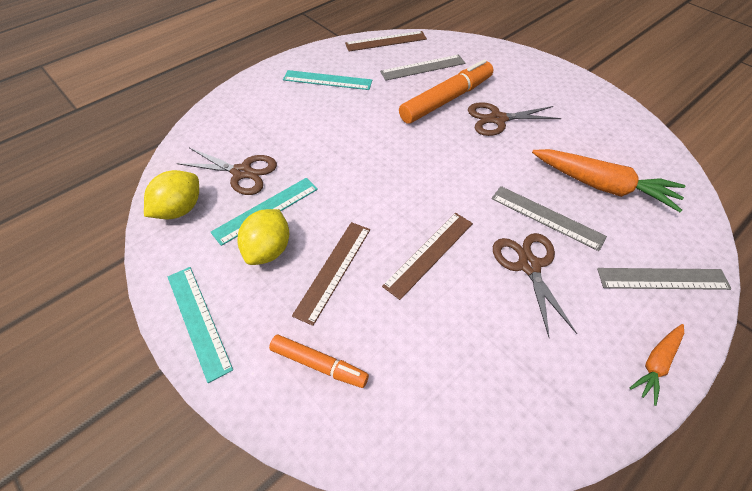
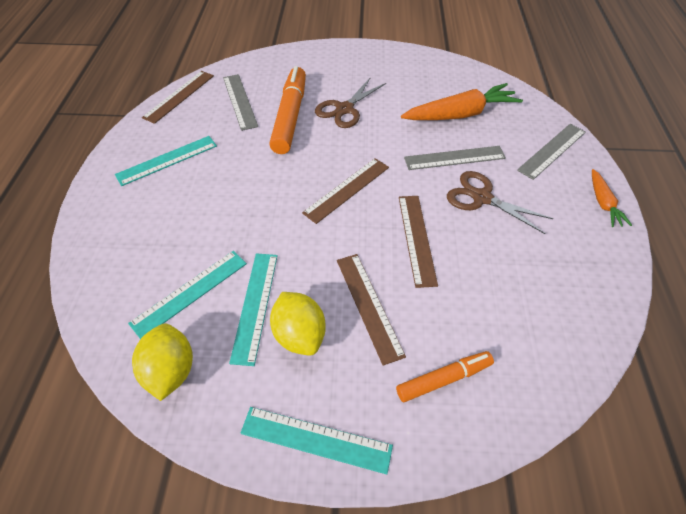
camera: 45 degrees left, 0 degrees up
(242, 172) = (190, 292): brown scissors -> turquoise ruler
(422, 179) = (347, 189): none -> brown ruler
(423, 67) = (239, 101): grey ruler -> grey ruler turned 45 degrees counterclockwise

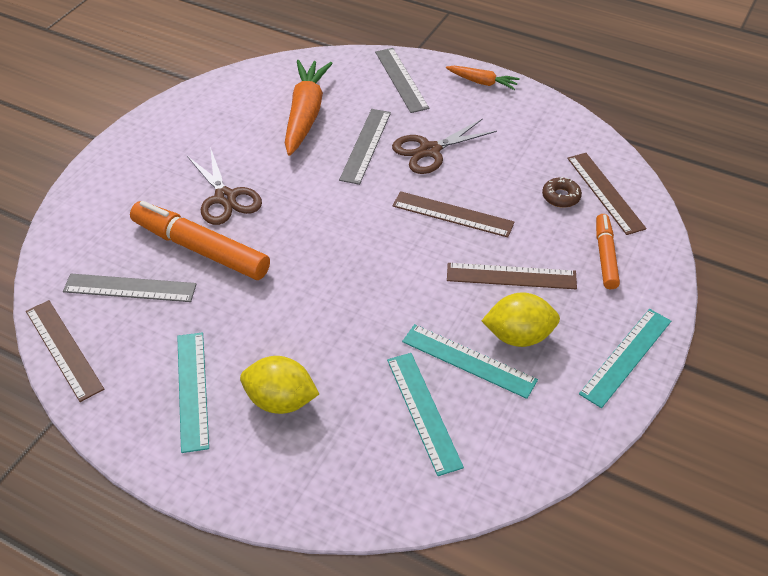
camera: 65 degrees left, 5 degrees down
(171, 370) = (513, 448): yellow lemon -> yellow lemon (281, 401)
(347, 189) = (356, 240): brown ruler -> brown ruler (605, 192)
(499, 314) = (561, 197): none -> brown donut

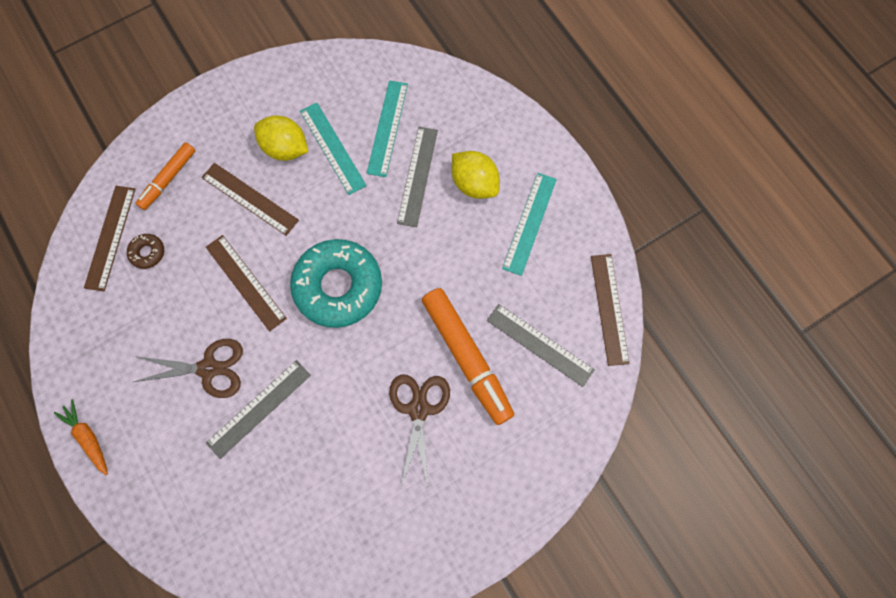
camera: 150 degrees left, 25 degrees up
(305, 114) = (285, 489): orange carrot -> none
(363, 247) = (338, 286): none -> turquoise donut
(401, 79) = (160, 490): grey ruler -> grey ruler (417, 176)
(626, 356) = (230, 97): turquoise ruler -> none

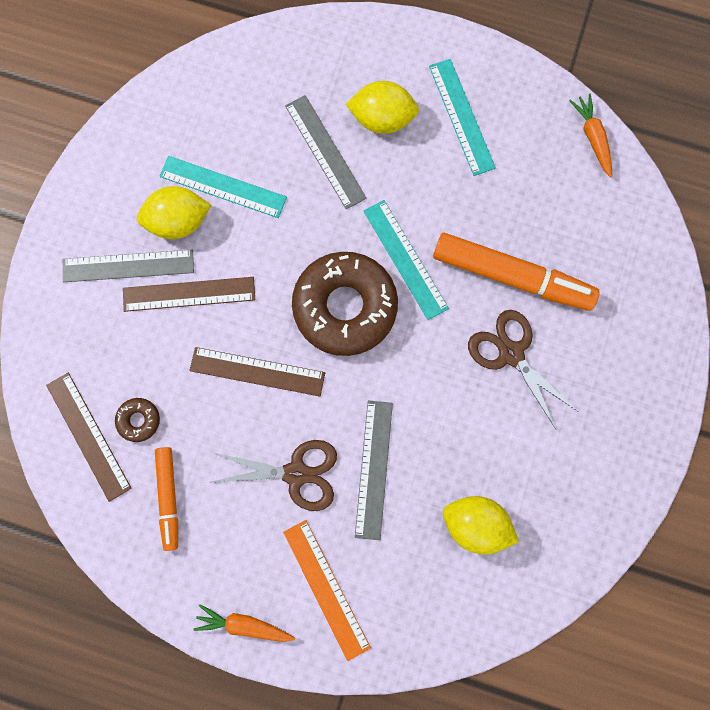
camera: 40 degrees left, 5 degrees up
(158, 460) = (326, 589): none -> orange ruler
(168, 179) = (92, 338): orange marker -> orange marker (169, 498)
(208, 368) = (296, 473): brown scissors -> brown scissors turned 45 degrees clockwise
(290, 504) = (475, 524): none -> yellow lemon
(338, 286) = (345, 307): turquoise donut -> brown donut
(387, 128) = (257, 129): turquoise ruler -> turquoise ruler (405, 259)
(540, 344) = (562, 215): grey ruler -> grey ruler (128, 266)
(609, 309) = (592, 138): brown ruler -> orange carrot

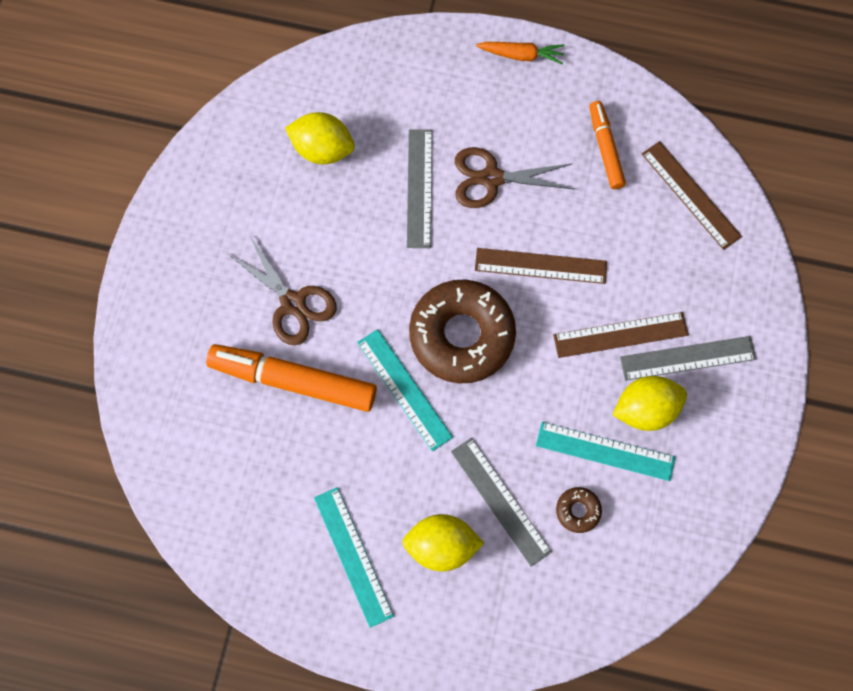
camera: 175 degrees right, 5 degrees down
(139, 420) = (646, 212): brown donut -> brown donut (578, 510)
(326, 589) = (453, 88): orange ruler -> none
(592, 138) = (206, 543): orange carrot -> none

